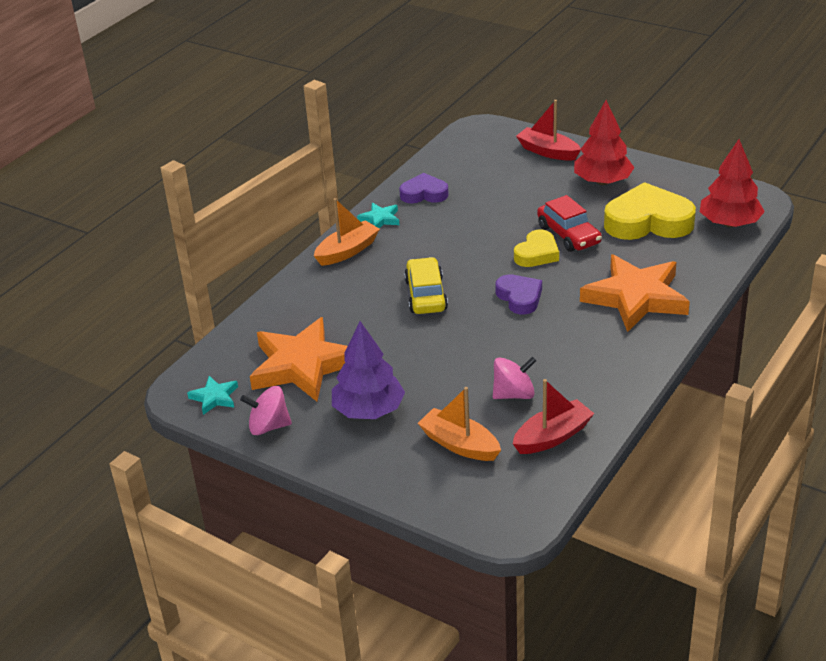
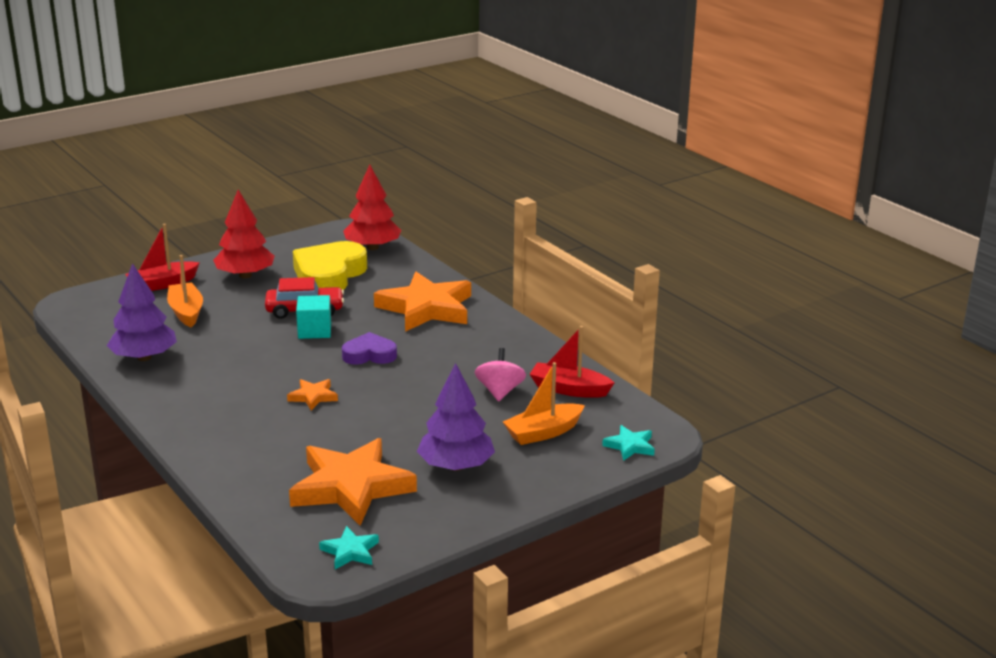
camera: 70 degrees left, 10 degrees down
(269, 426) = (429, 527): pink spinning top -> none
(347, 251) = (187, 420): orange boat -> orange boat (186, 312)
(380, 219) = (155, 390): turquoise star -> turquoise star (630, 446)
(424, 194) = (144, 357): purple heart -> purple tree
(426, 295) = (313, 397): yellow car -> orange star
(537, 254) = (314, 331): yellow heart -> turquoise cube
(552, 437) = (569, 389): red boat -> red boat turned 60 degrees counterclockwise

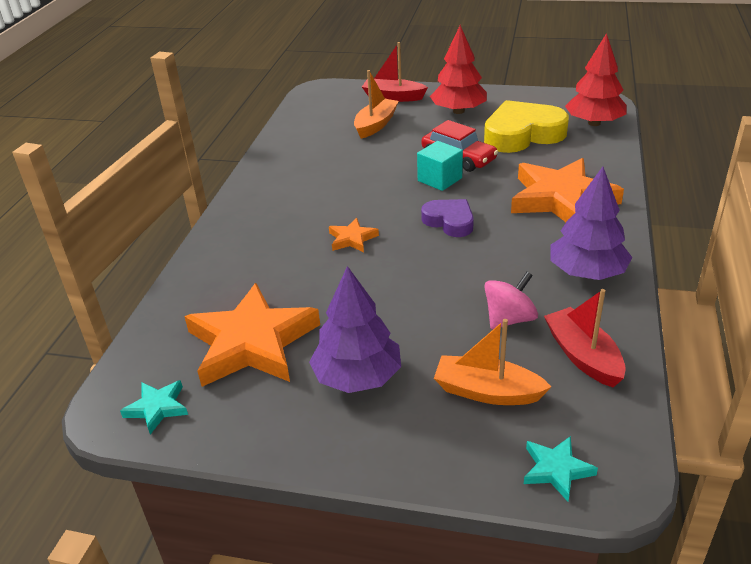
camera: 50 degrees right, 10 degrees up
(144, 357) = (297, 149): purple tree -> purple tree (587, 272)

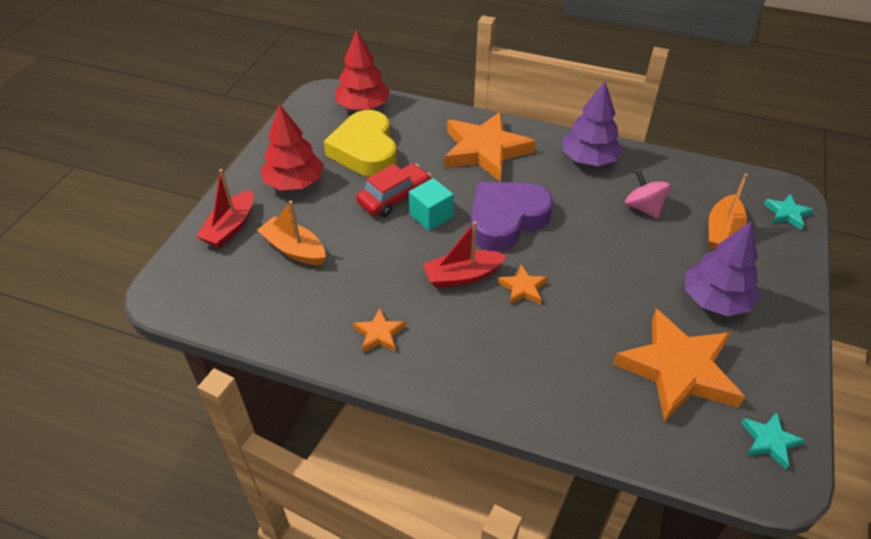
camera: 85 degrees left, 10 degrees up
(288, 174) = (379, 334): none -> orange star
(449, 221) = (506, 219): purple heart -> purple heart, size x1.76
(583, 356) = (682, 181): red boat -> red boat (462, 276)

